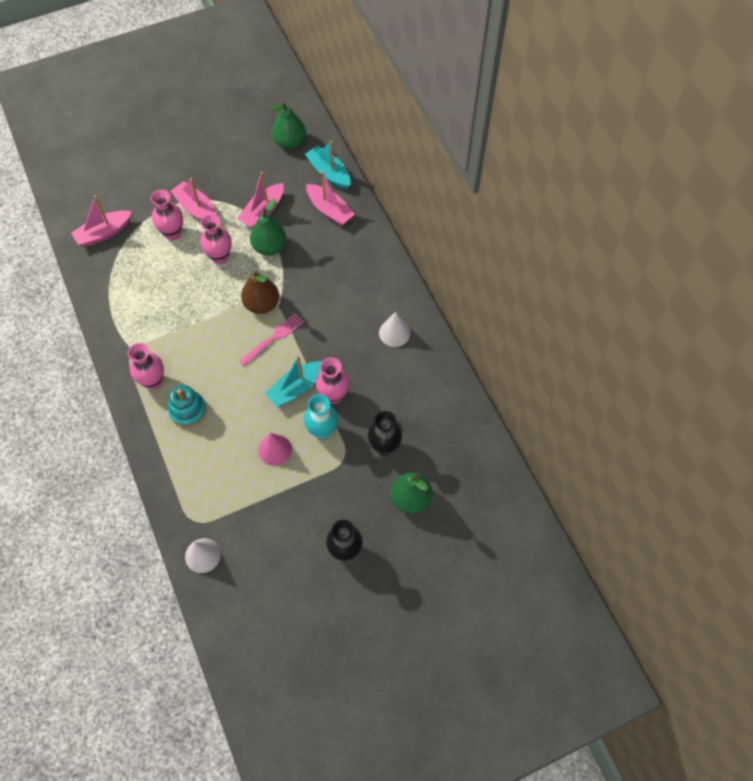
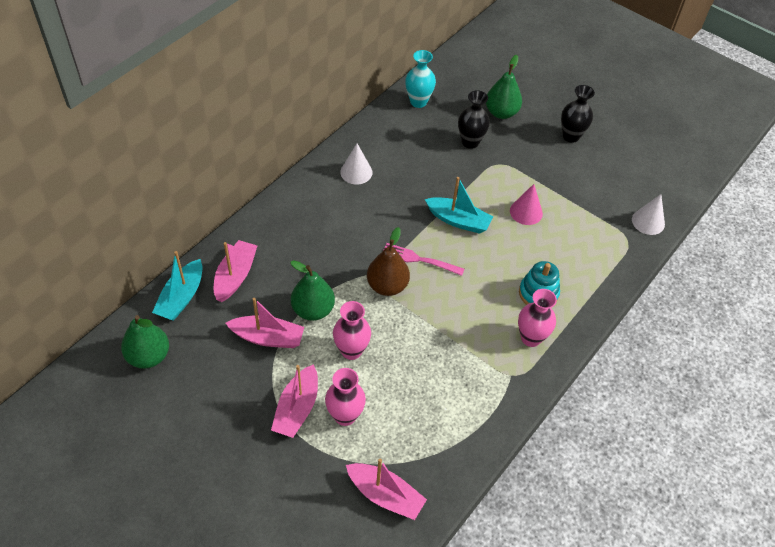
camera: 120 degrees left, 10 degrees down
(322, 431) = (485, 186): turquoise vase -> turquoise vase (418, 102)
(333, 396) = (447, 191): pink vase -> none

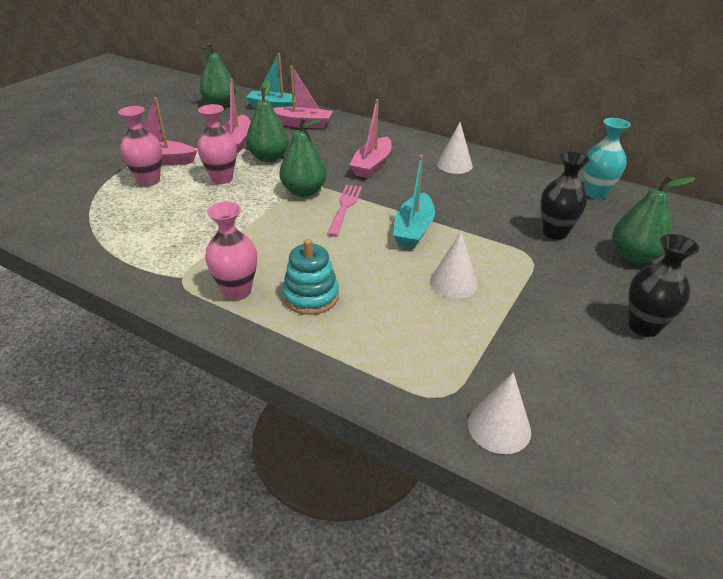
camera: 85 degrees right, 15 degrees down
(385, 495) = (57, 206): pink boat -> pink boat (372, 165)
(387, 286) = (304, 191): brown pear -> green pear
(526, 212) = (453, 283): pink cone -> white cone

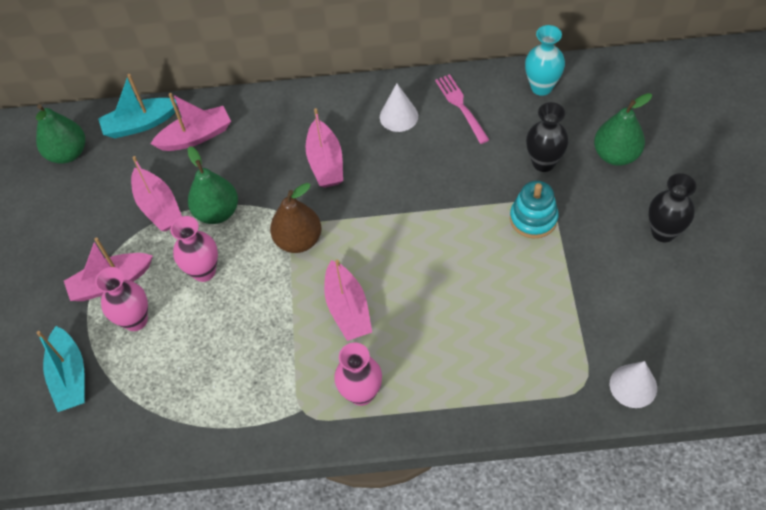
camera: 30 degrees left, 20 degrees up
(291, 240) = (347, 308): none -> pink boat
(304, 191) = (298, 240): green pear -> brown pear
(311, 297) = (421, 359): turquoise stacking toy -> turquoise stacking toy (533, 218)
(345, 207) = (354, 238): pink fork -> pink fork (461, 106)
(413, 230) = (434, 230): turquoise boat -> turquoise boat (70, 376)
(453, 283) = (511, 273): white cone -> none

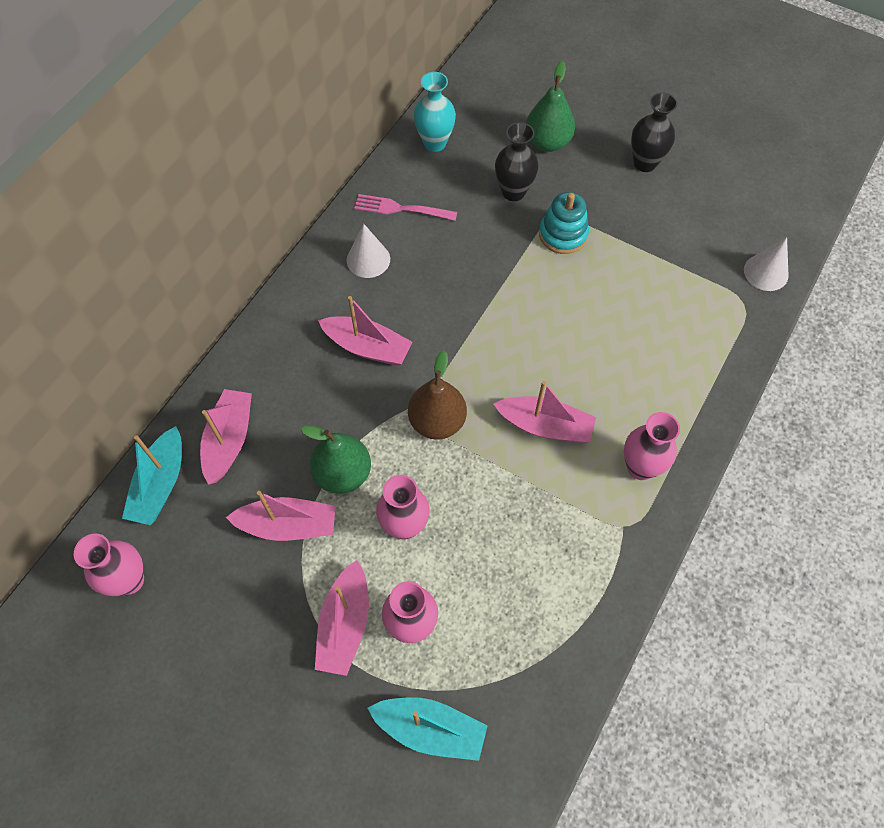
camera: 60 degrees left, 5 degrees up
(68, 153) = (129, 580): green pear -> pink vase

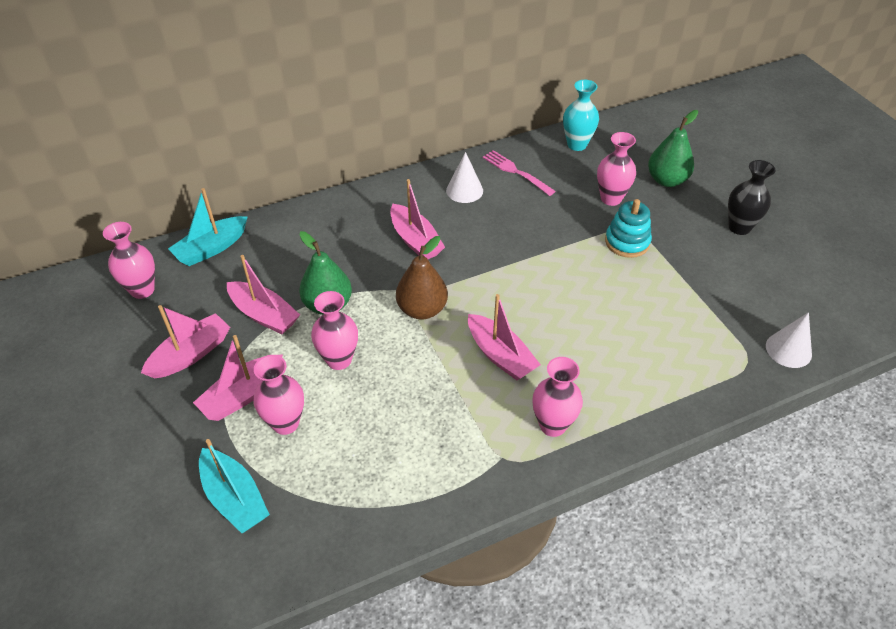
camera: 35 degrees right, 15 degrees down
(229, 440) = (275, 247): pink boat -> pink boat (191, 354)
(513, 192) = (611, 198): black vase -> pink vase

